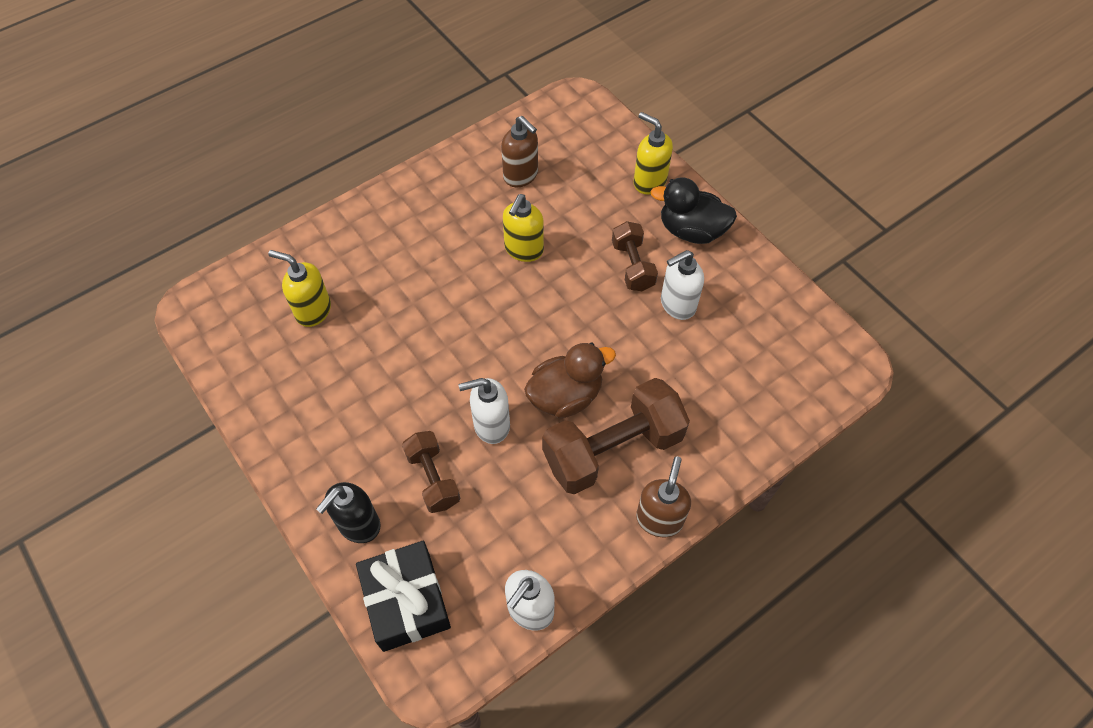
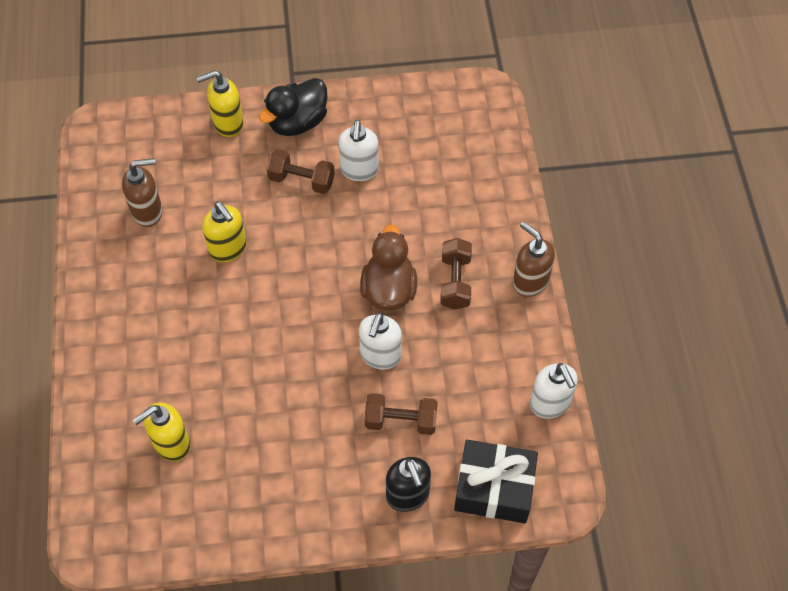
camera: 60 degrees left, 0 degrees up
(612, 449) = (455, 282): brown dumbbell -> brown dumbbell, size x0.55

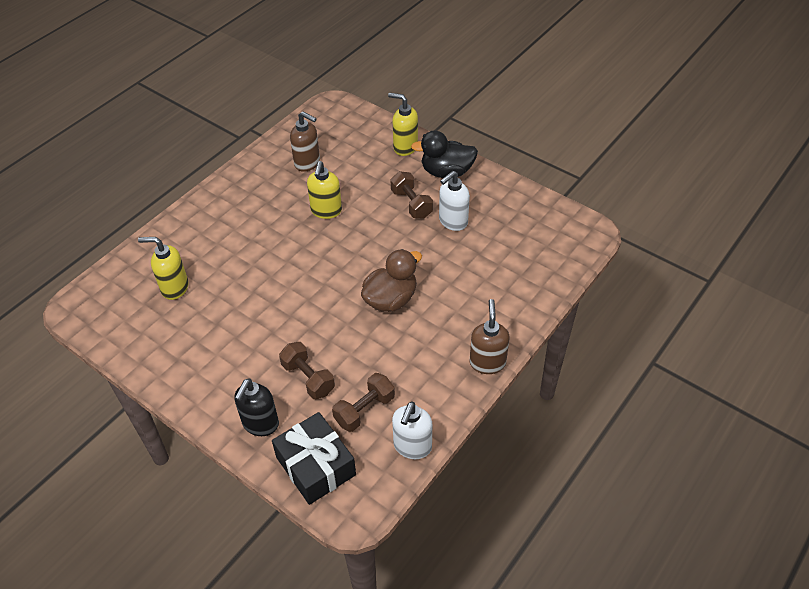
camera: 45 degrees right, 10 degrees down
(380, 356) = (341, 332): white soap dispenser -> none
(455, 282) = (437, 326): brown dumbbell -> brown dumbbell (364, 410)

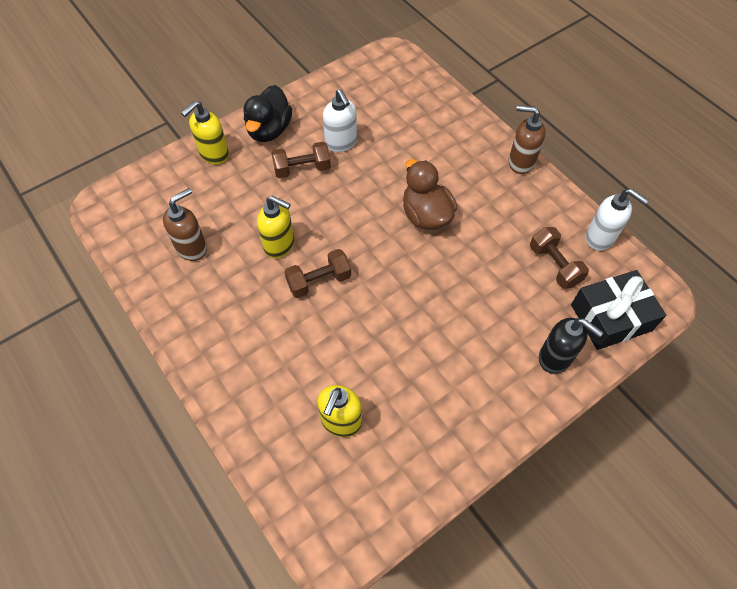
camera: 75 degrees left, 10 degrees up
(308, 378) = (507, 305): brown dumbbell -> brown dumbbell (319, 281)

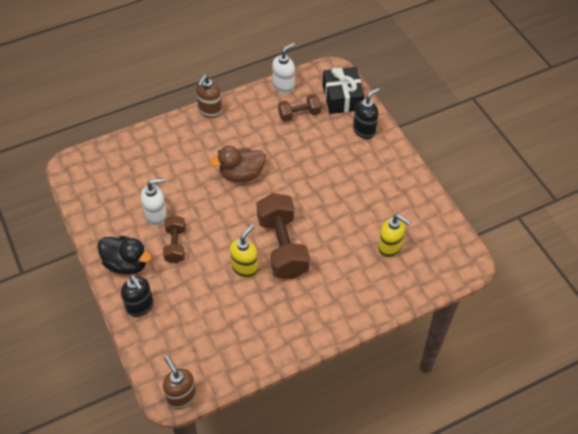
camera: 80 degrees left, 5 degrees down
(192, 248) = (233, 327): brown soap dispenser -> brown soap dispenser (181, 397)
(214, 154) = (140, 307): yellow soap dispenser -> black soap dispenser
(319, 281) = (282, 246): brown dumbbell -> brown dumbbell, size x1.81

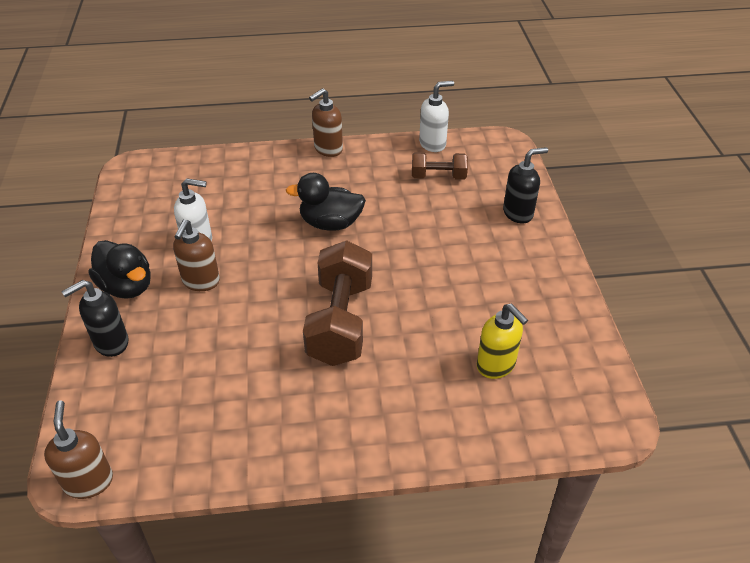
camera: 20 degrees right, 10 degrees down
(140, 307) = (111, 343): black soap dispenser -> black soap dispenser turned 75 degrees clockwise
(175, 245) = (201, 282): brown dumbbell -> brown soap dispenser
(241, 174) = (330, 223): brown duck -> black duck
(245, 268) = (275, 334): yellow soap dispenser -> none
(342, 97) = (503, 171): black gift -> none

